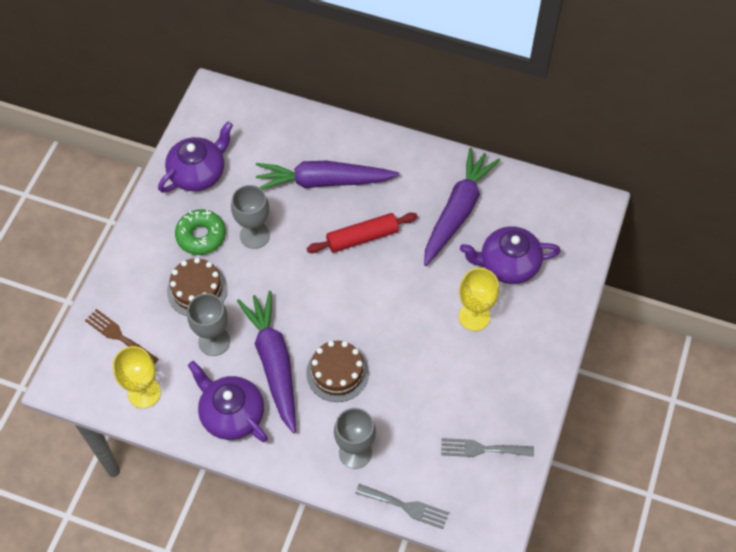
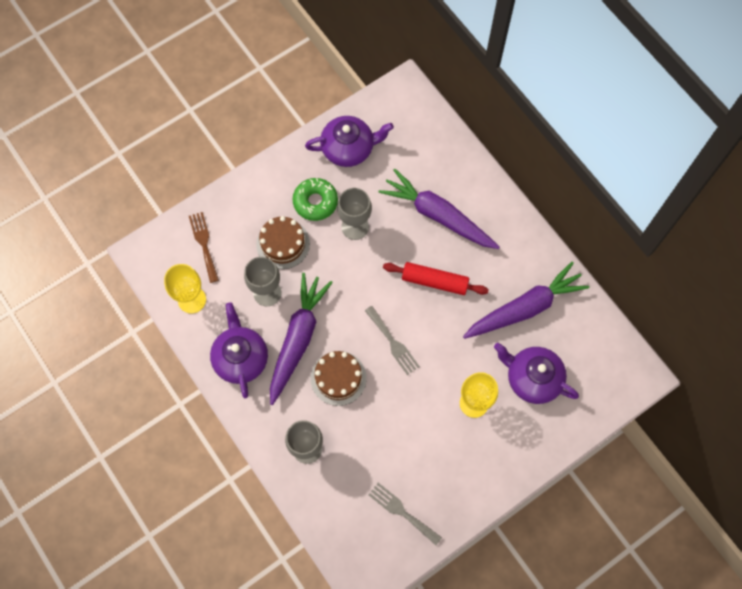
camera: 35 degrees right, 10 degrees up
(406, 506) = (314, 516): grey fork -> grey fork (393, 343)

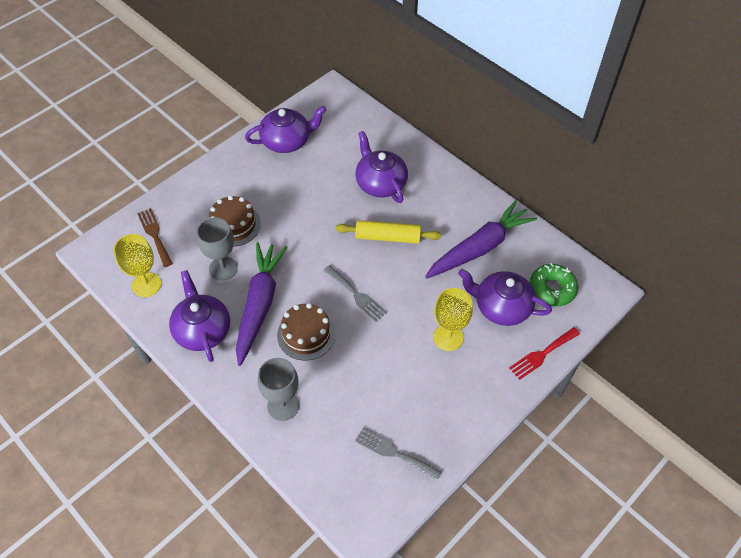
camera: 10 degrees left, 15 degrees down
(315, 202) = (261, 187): green donut -> green donut (552, 289)
(355, 227) = (302, 202): grey goblet -> none
(434, 281) = (388, 237): red rolling pin -> yellow rolling pin
(438, 215) = (380, 183): purple carrot -> purple teapot
(561, 435) = (542, 354): none -> red fork

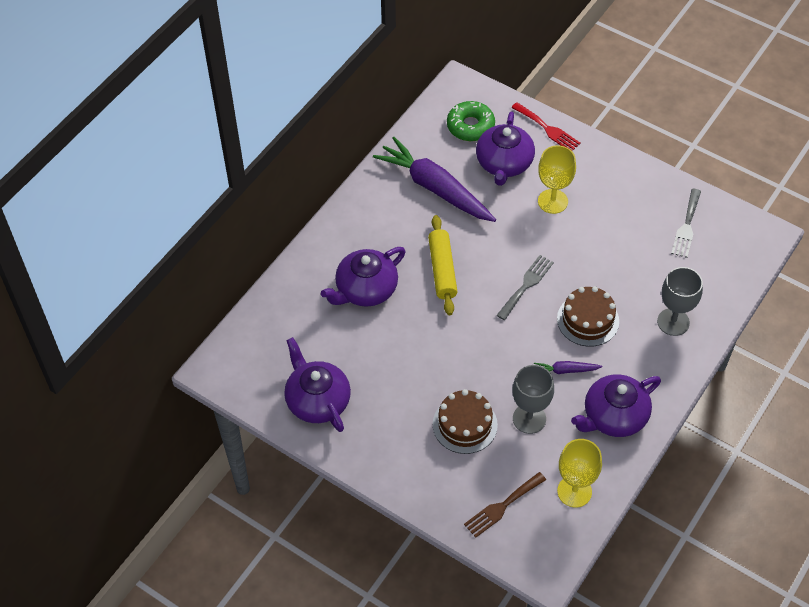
camera: 100 degrees left, 0 degrees up
(259, 305) = (565, 370): purple carrot -> purple carrot, size x0.43

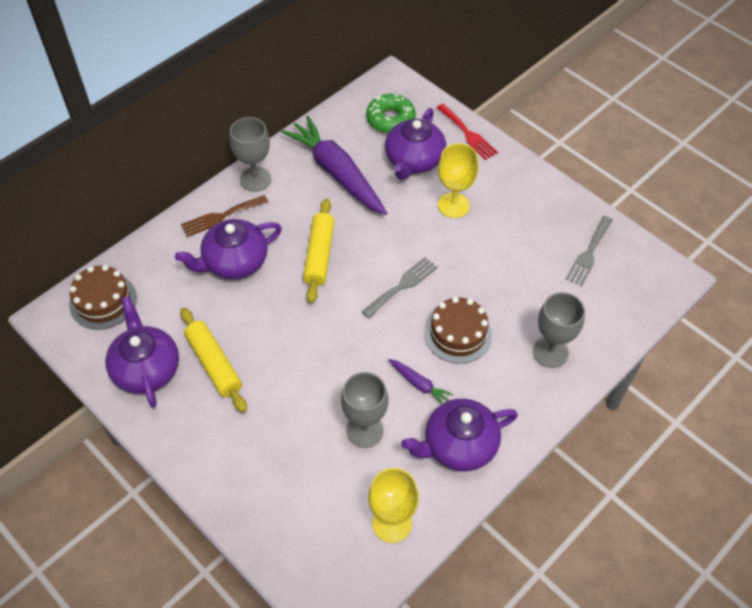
camera: 10 degrees right, 0 degrees up
(359, 207) = (255, 179): none -> grey goblet
(377, 385) = (214, 364): none -> yellow rolling pin
(465, 424) = (293, 424): brown cake -> brown cake (103, 301)
(502, 506) = (306, 525): brown fork -> brown fork (221, 217)
(565, 370) = (419, 384): purple carrot -> purple carrot turned 150 degrees counterclockwise

